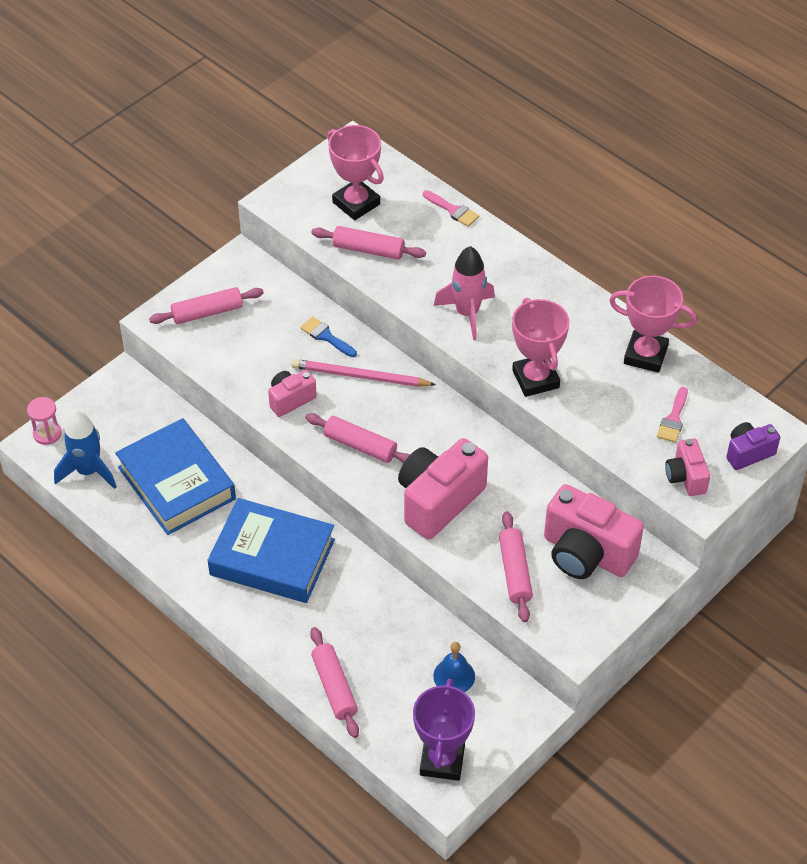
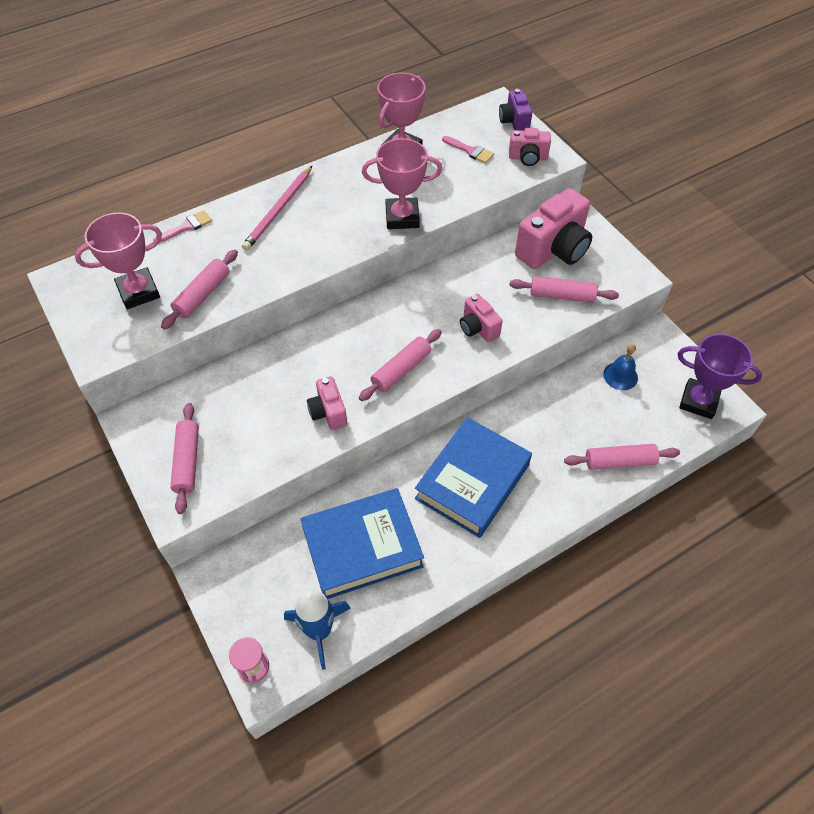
camera: 75 degrees left, 5 degrees up
(326, 336) = (263, 369): blue brush -> none
(360, 376) = (321, 353): pink pencil -> pink pencil (278, 210)
(438, 501) = (478, 328): pink camera -> pink camera, size x0.53
(467, 313) = (312, 243): pink rocket -> none

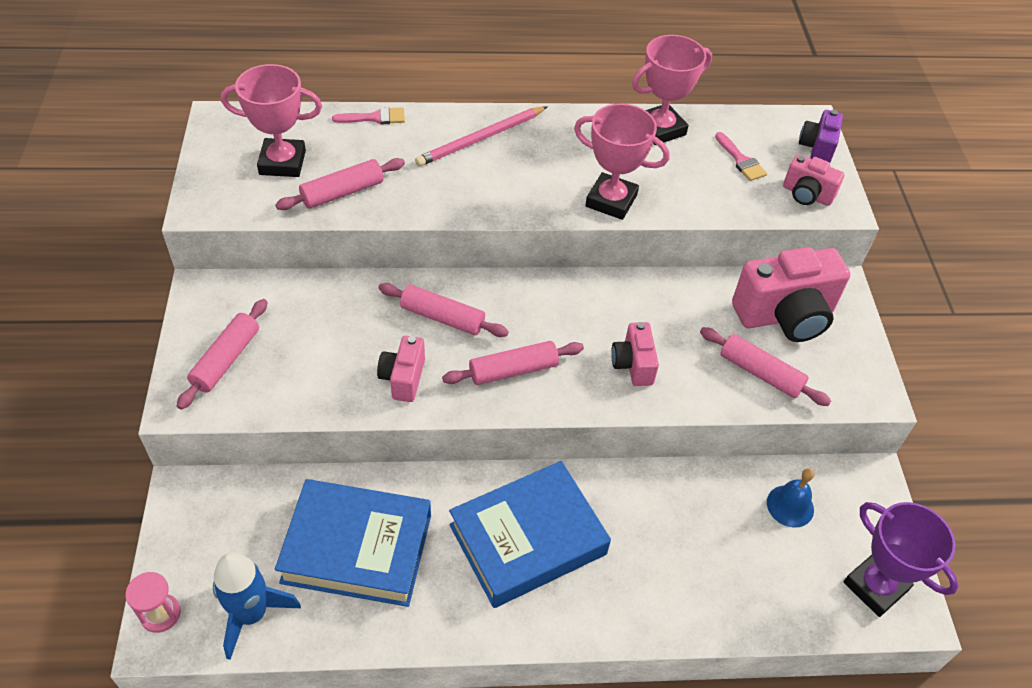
camera: 25 degrees right, 5 degrees down
(619, 461) = (722, 608): pink rolling pin -> pink rolling pin (442, 317)

